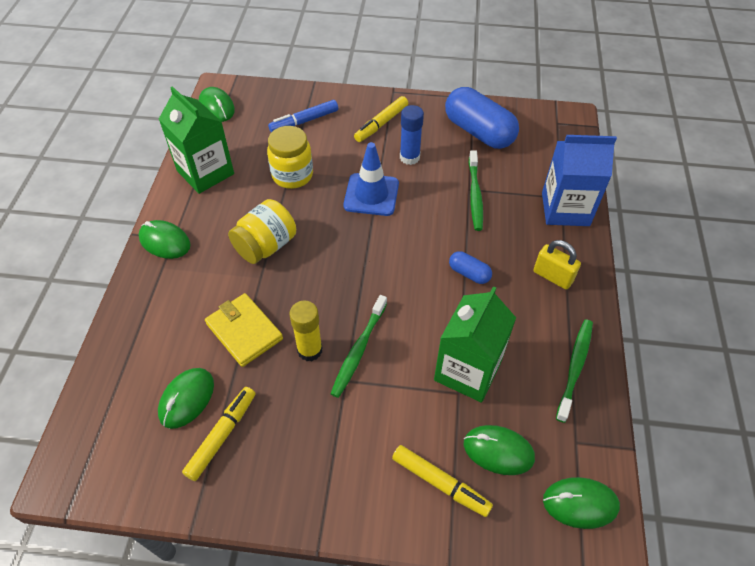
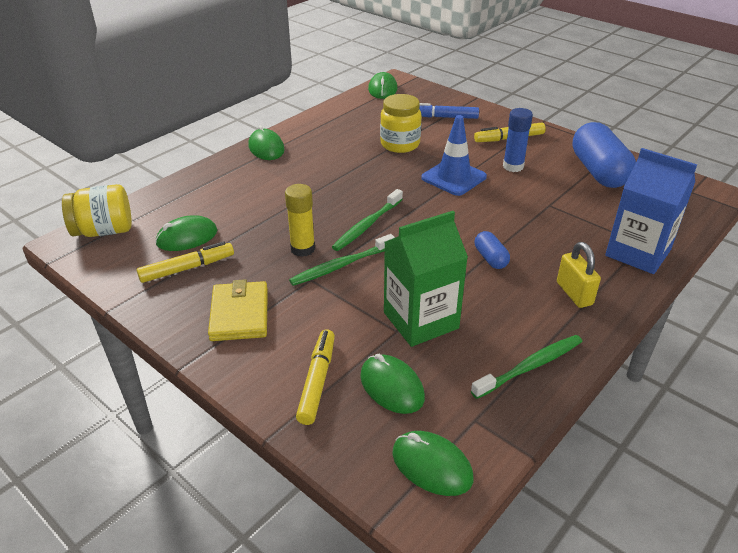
camera: 35 degrees right, 15 degrees down
(205, 172) = (335, 121): green carton -> none
(244, 331) = (266, 218): yellow wallet -> yellow wallet (239, 314)
(266, 246) = (335, 177): yellow jar -> yellow jar (104, 231)
(440, 483) = (317, 381): yellow marker -> yellow marker turned 150 degrees counterclockwise
(475, 195) = (551, 210): green toothbrush -> green toothbrush (367, 225)

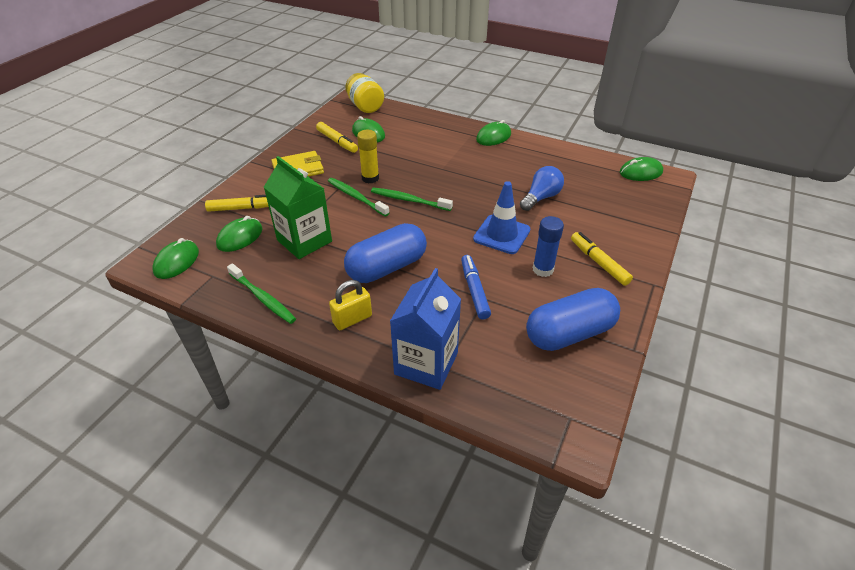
camera: 75 degrees right, 5 degrees up
(400, 144) = (541, 197): yellow jar -> blue light bulb
(443, 117) = (612, 215): blue marker -> blue marker (474, 290)
(490, 258) = (387, 267): blue capsule -> blue capsule, size x2.14

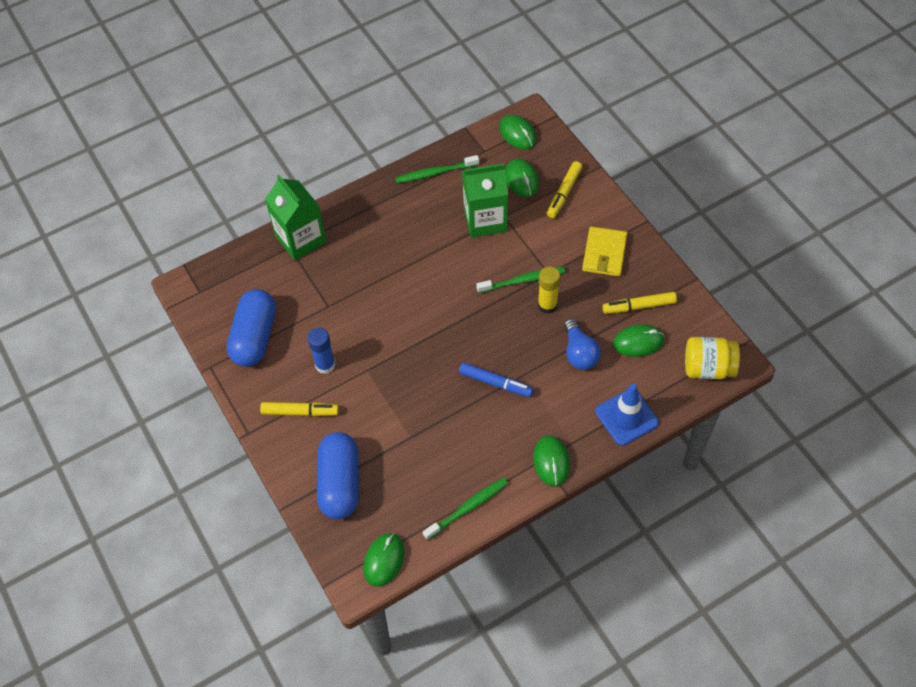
camera: 125 degrees right, 15 degrees up
(352, 319) = (372, 216): yellow padlock -> none
(387, 267) = (410, 260): blue capsule -> blue capsule (340, 483)
(409, 200) = (489, 319): green toothbrush -> green toothbrush (468, 508)
(426, 363) = (301, 239): blue carton -> green carton
(474, 290) = (341, 304): blue marker -> blue marker (495, 383)
(501, 234) = (388, 363): blue traffic cone -> blue traffic cone (626, 417)
(541, 197) = (413, 431): blue light bulb -> blue light bulb (579, 353)

